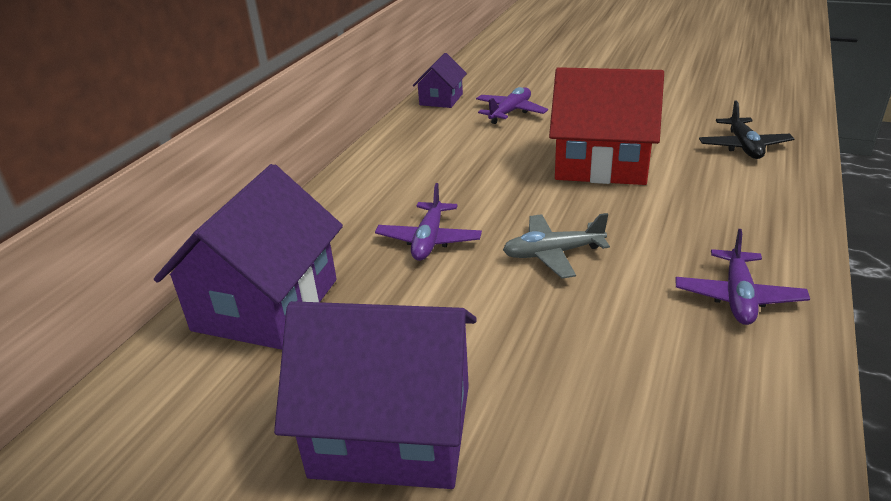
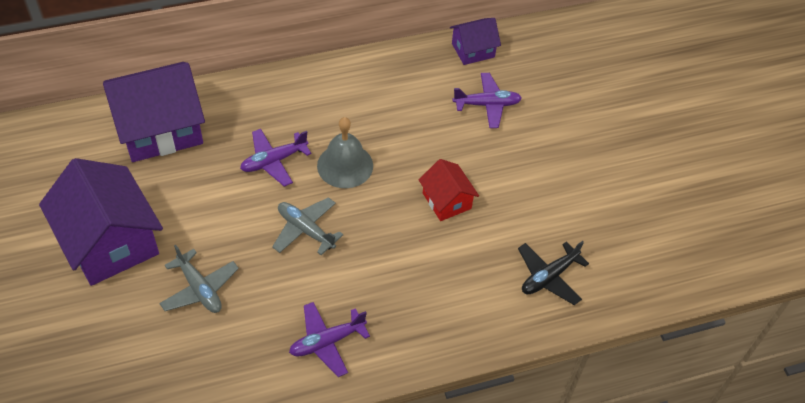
camera: 45 degrees right, 20 degrees up
(491, 200) = (345, 165): none -> grey bell
(565, 371) = (199, 289): none -> grey plane
(601, 163) = (446, 201): red house -> red house, size x0.52

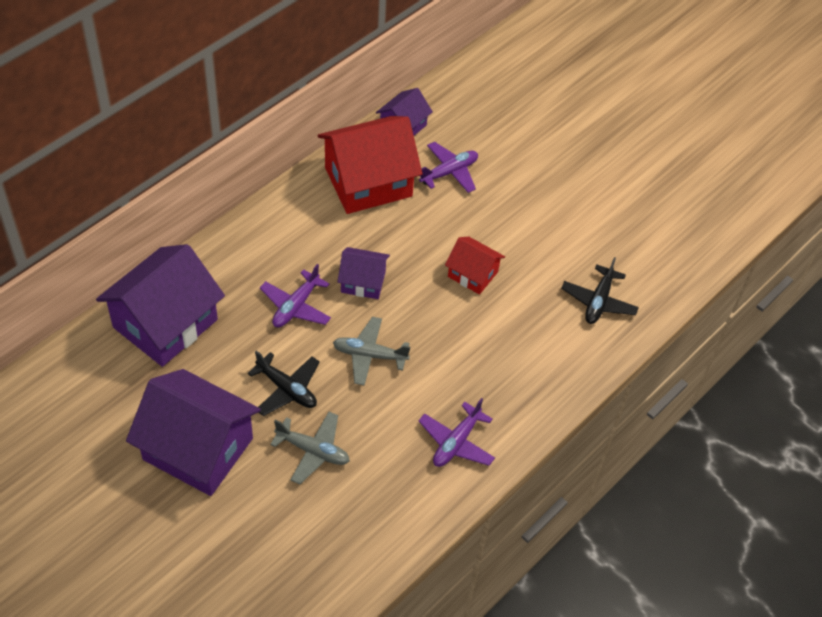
camera: 30 degrees left, 0 degrees up
(216, 226) = (287, 389): none -> black plane
(345, 165) = (363, 282): grey bell -> purple house
(409, 84) = (368, 182): none -> red house

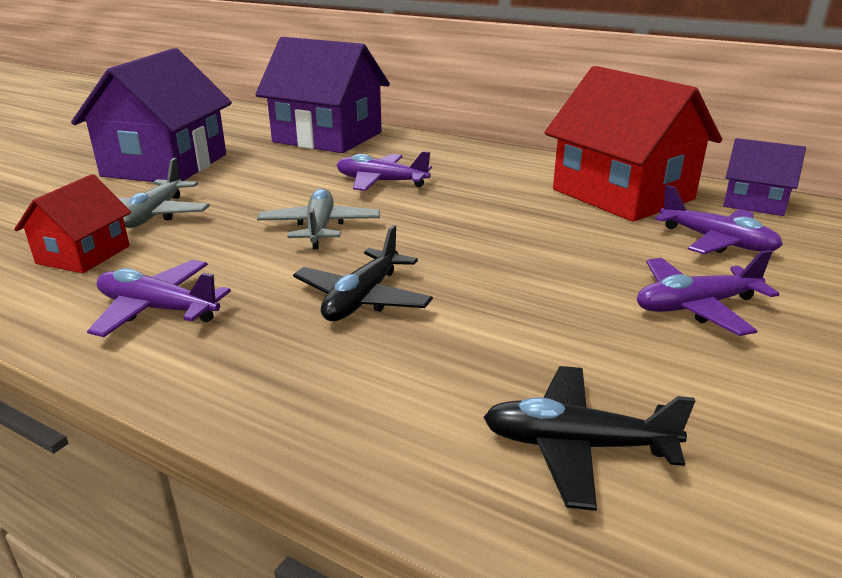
camera: 80 degrees right, 25 degrees down
(287, 389) = (252, 191): black plane -> black plane (362, 299)
(363, 282) = (446, 210): purple house -> none
(472, 274) = (525, 283): red house -> red house (83, 255)
(513, 217) = (695, 306): none -> purple plane

